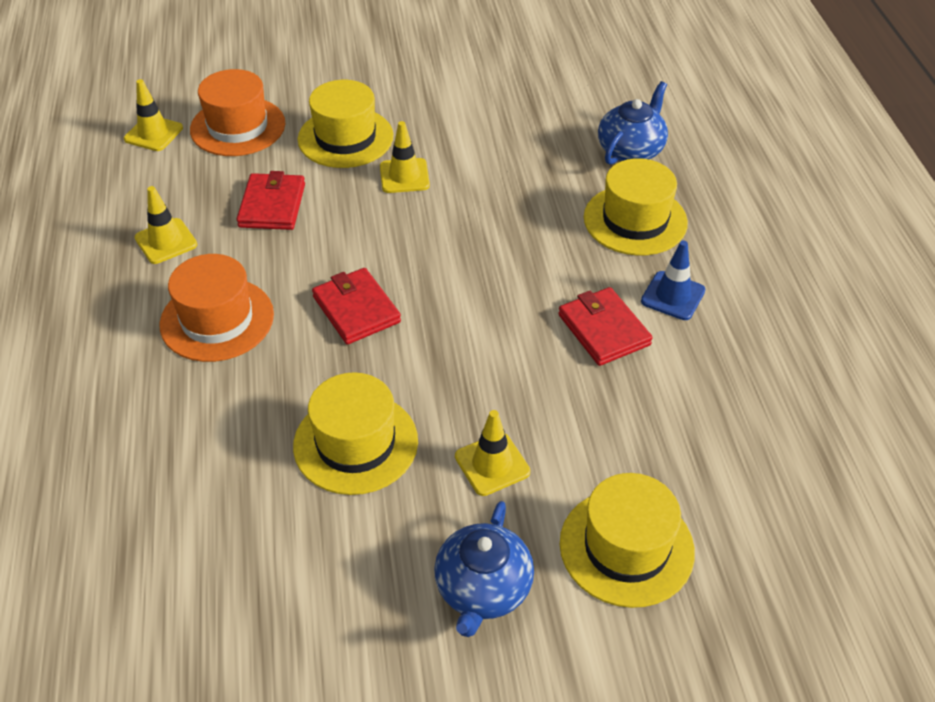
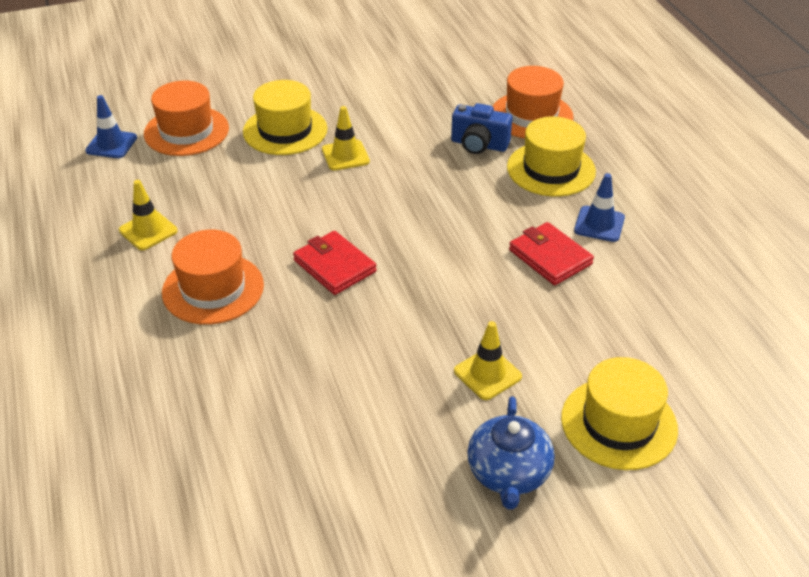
camera: 10 degrees left, 5 degrees down
(153, 133) = (111, 144): yellow traffic cone -> blue traffic cone
(272, 205) = (236, 191): red wallet -> none
(355, 443) = (365, 373): yellow hat -> none
(559, 180) = (479, 145): none -> blue camera
(631, 150) = (531, 115): blue teapot -> orange hat

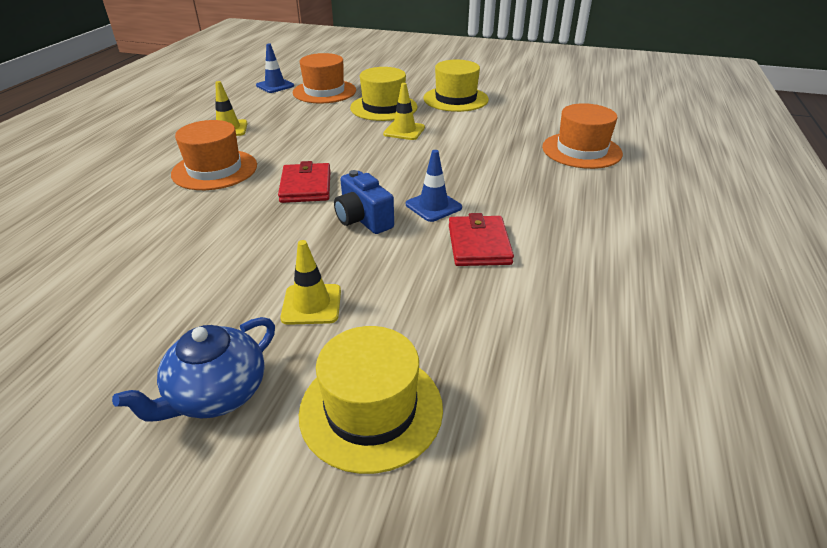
camera: 35 degrees right, 5 degrees down
(479, 145) = (513, 154): blue camera -> blue camera (363, 220)
(551, 169) = (556, 187): yellow hat -> yellow hat (455, 99)
(599, 224) = (555, 239): blue traffic cone -> blue traffic cone (433, 206)

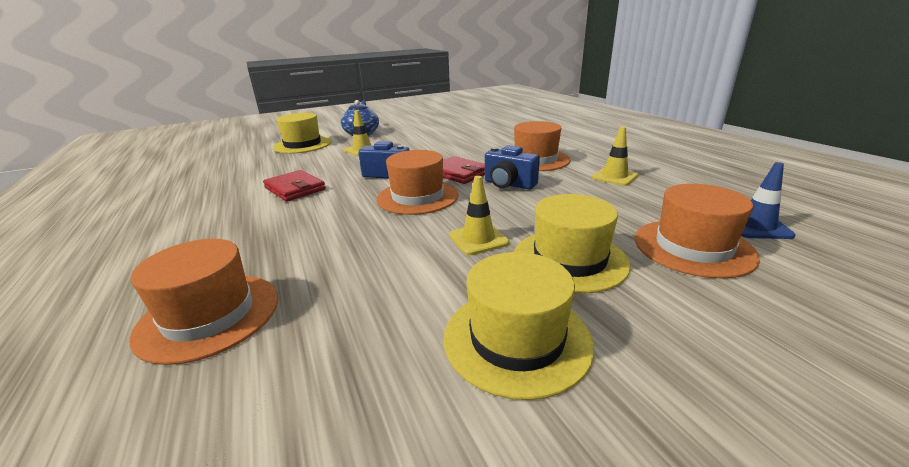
camera: 140 degrees right, 10 degrees down
(302, 156) = (508, 184): none -> blue camera
(385, 176) = (417, 197): none -> orange hat
(433, 206) = (350, 194): blue traffic cone -> none

